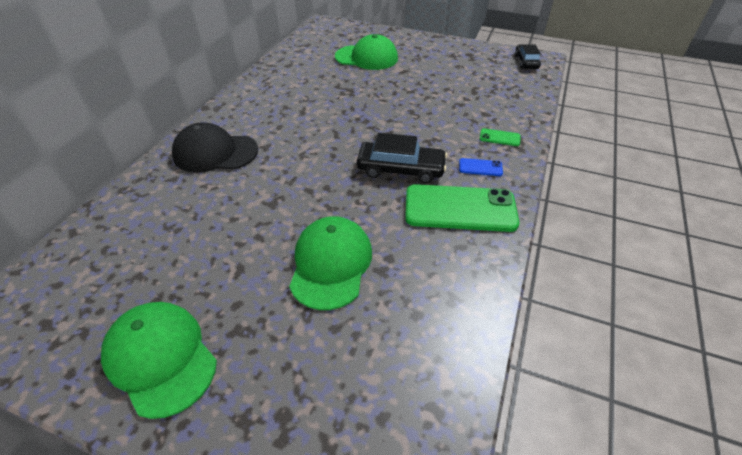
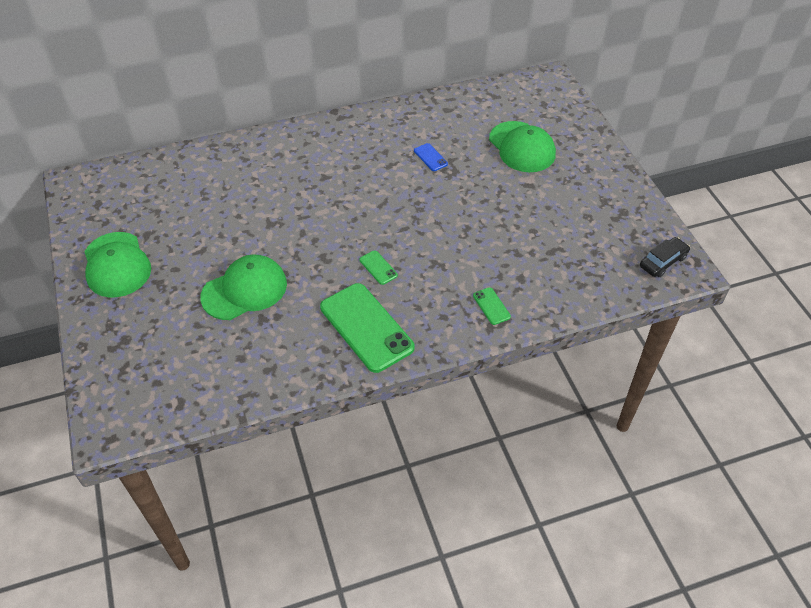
camera: 50 degrees right, 5 degrees up
(161, 358) = (116, 265): green cap -> green cap turned 150 degrees clockwise
(215, 153) = (290, 157): black cap -> none
(400, 169) = (378, 267): black car -> green phone
(480, 167) = (432, 314): blue phone -> blue phone (430, 157)

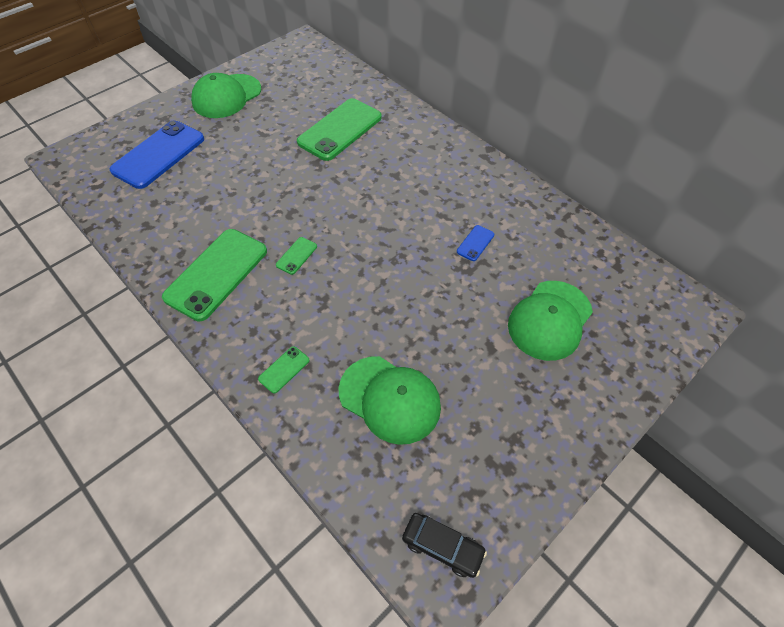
camera: 65 degrees right, 5 degrees up
(169, 341) = (158, 154): none -> blue phone
(238, 194) = (340, 130): none -> green phone
(245, 290) = (230, 176): green cap -> green cap (390, 399)

